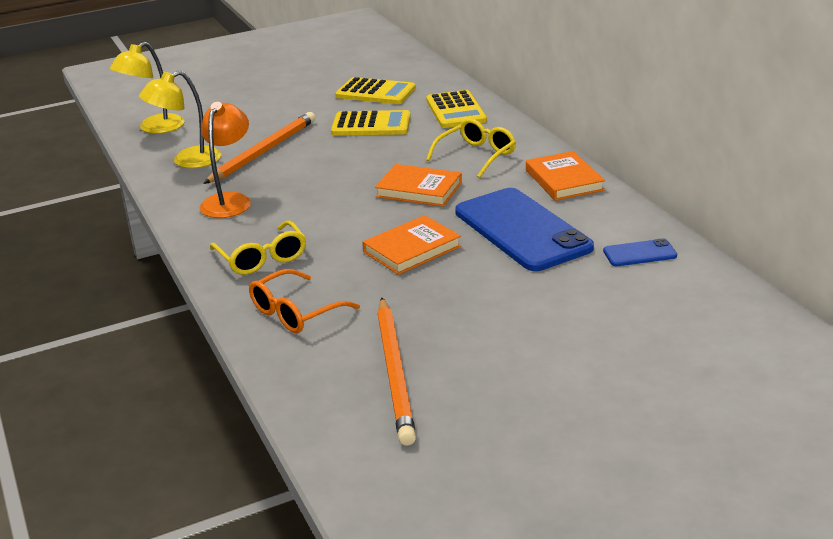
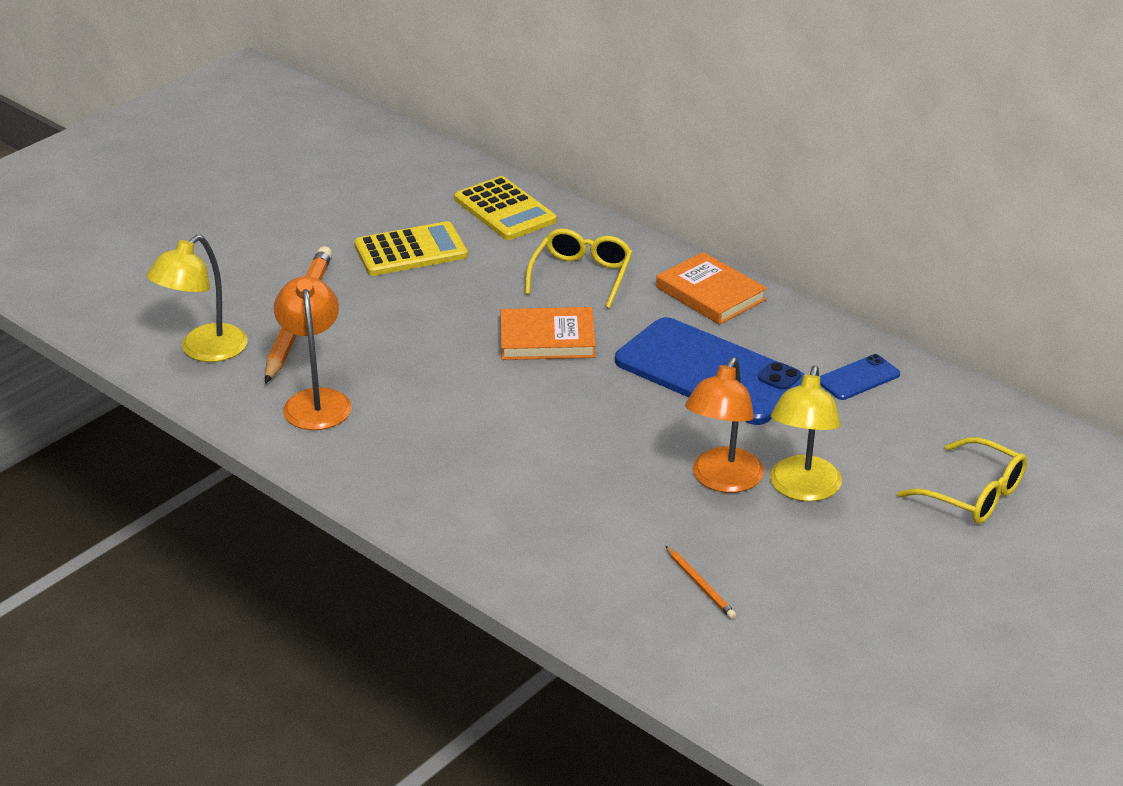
camera: 25 degrees left, 5 degrees up
(154, 128) = (107, 306): yellow lamp -> yellow lamp (802, 489)
(262, 258) = (429, 474): yellow glasses -> yellow glasses (974, 495)
(295, 313) = (529, 538): orange glasses -> none
(375, 92) = (376, 197): yellow calculator -> none
(395, 372) = (700, 585): orange pencil -> orange pencil, size x0.43
(412, 249) = (601, 425): orange book -> none
(473, 303) = (722, 480): none -> orange lamp

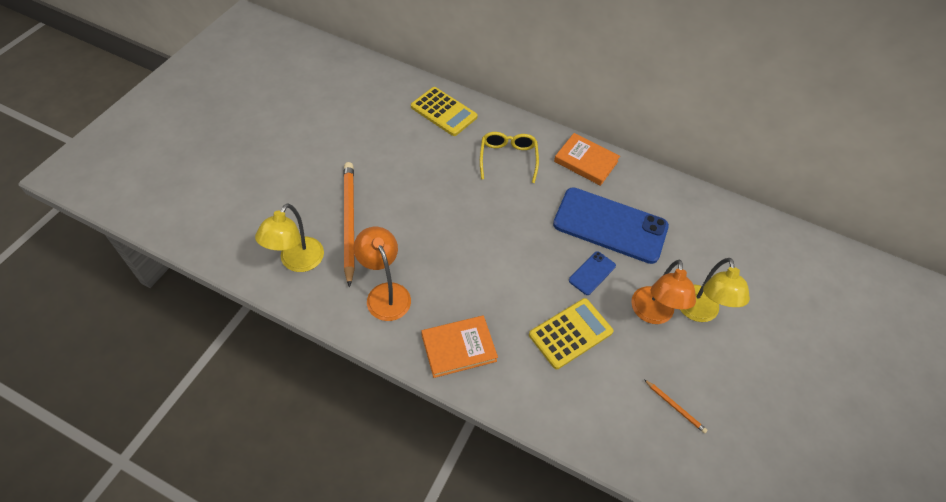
camera: 20 degrees left, 20 degrees up
(410, 251) = (399, 153): yellow calculator -> yellow calculator (570, 333)
(547, 339) = (507, 214): orange book -> orange book (459, 348)
(858, 378) = (692, 215): blue phone -> blue phone (592, 273)
(974, 495) = (790, 297): yellow glasses -> none

